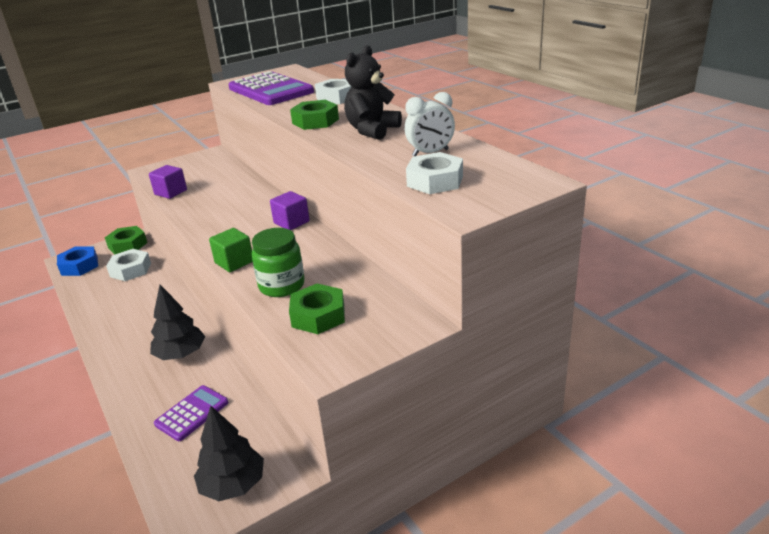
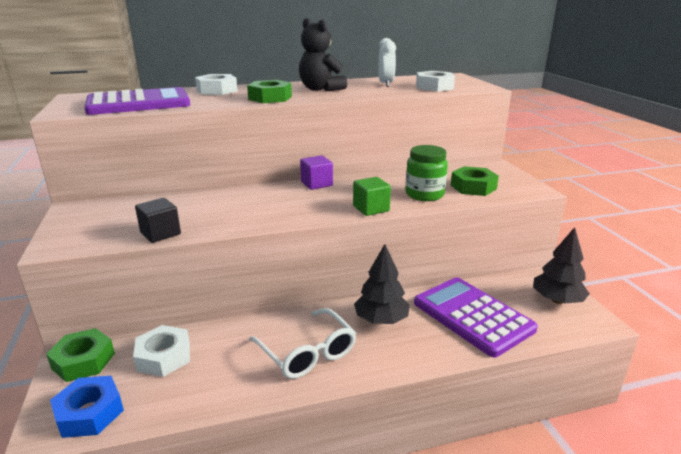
camera: 75 degrees left, 5 degrees down
(133, 326) = (307, 352): none -> white glasses
(171, 192) = (160, 233): purple cube -> black cube
(192, 413) = (472, 316): purple calculator -> purple calculator, size x1.82

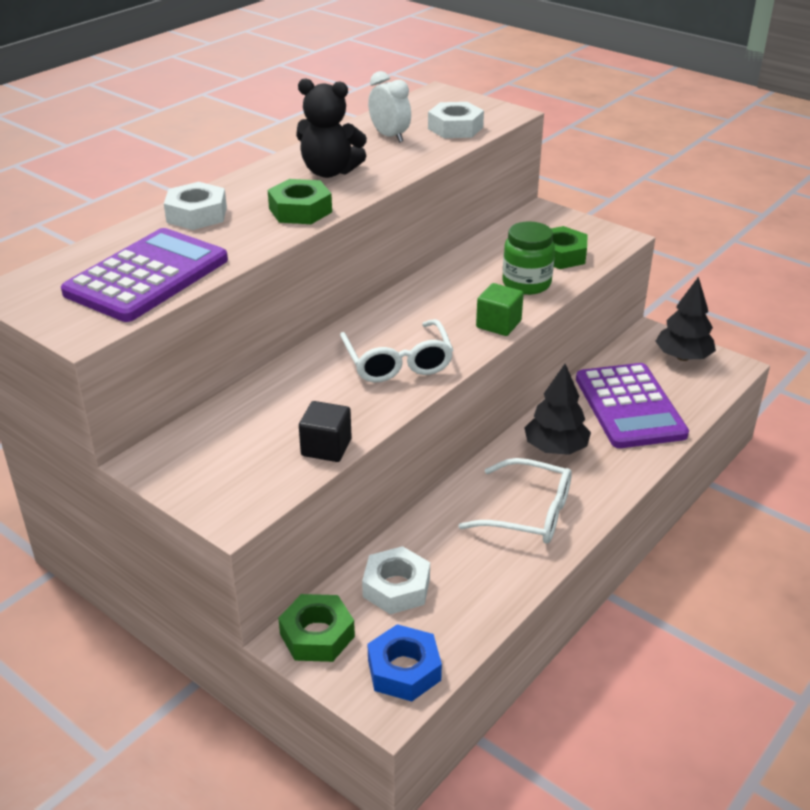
camera: 35 degrees left, 10 degrees up
(275, 207) = (397, 362): none -> white glasses
(316, 184) = (392, 310): purple cube -> none
(472, 316) = (630, 407): purple calculator -> purple calculator turned 120 degrees counterclockwise

